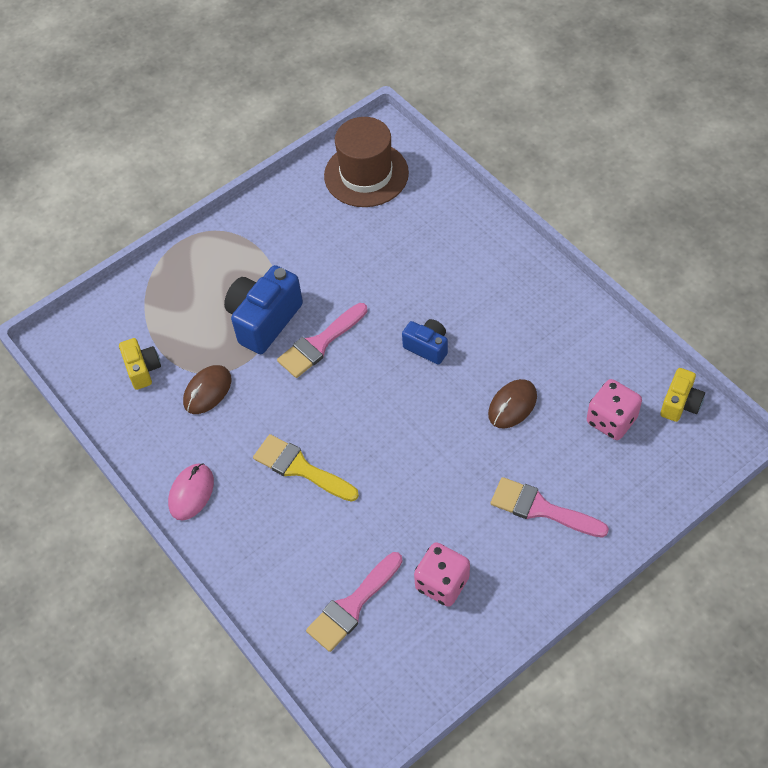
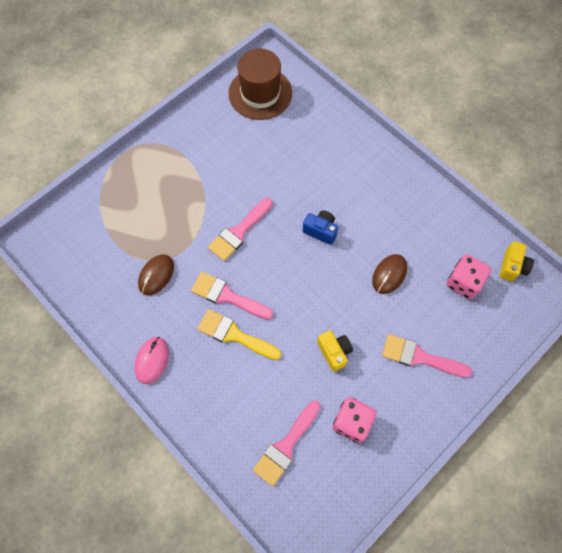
camera: 10 degrees left, 10 degrees up
(143, 369) = (104, 260): yellow camera -> yellow camera (334, 352)
(264, 320) = (194, 215): blue camera -> none
(296, 421) = (227, 296): none -> pink brush

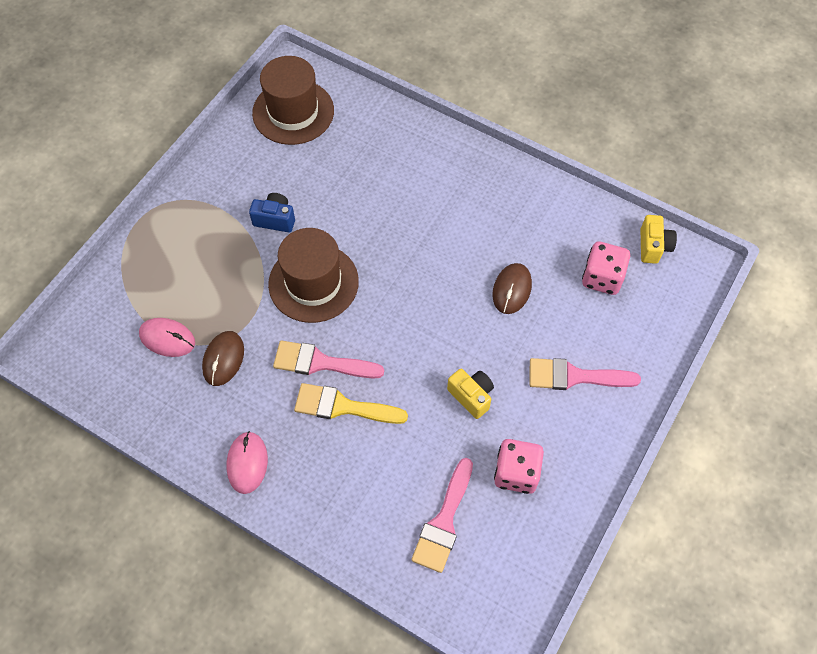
camera: 15 degrees left, 5 degrees down
(120, 249) = (167, 338): none -> pink mouse
(239, 232) = (313, 283): pink brush -> brown hat
(321, 231) = (414, 258): blue camera -> blue camera (275, 219)

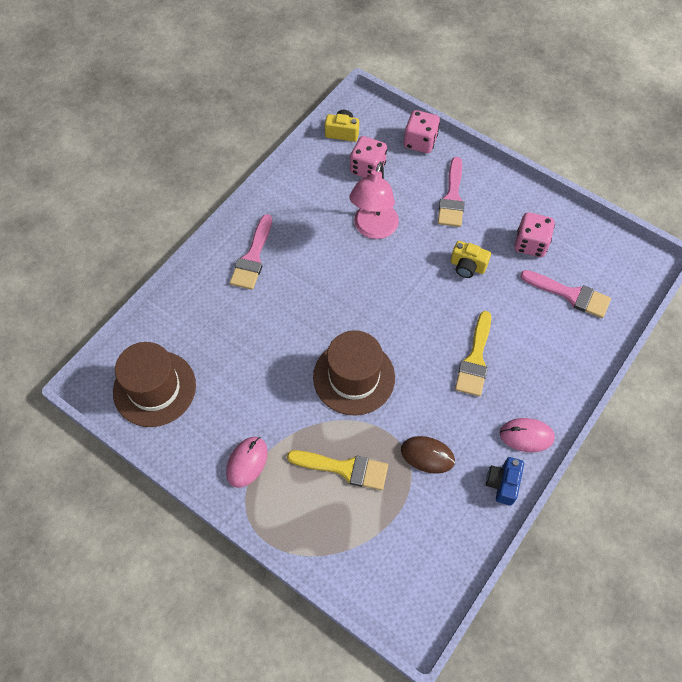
camera: 85 degrees left, 0 degrees up
(167, 338) = (403, 506): pink mouse -> pink mouse (247, 462)
(209, 281) = (344, 468): none -> yellow brush
(275, 219) = (281, 408): blue camera -> blue camera (502, 483)
(320, 362) = (434, 374): pink brush -> pink brush (253, 257)
(471, 396) = (467, 266): yellow camera -> yellow camera turned 120 degrees counterclockwise
(511, 290) = (373, 229): brown mouse -> pink lamp
(658, 335) = (420, 142): none -> pink dice

